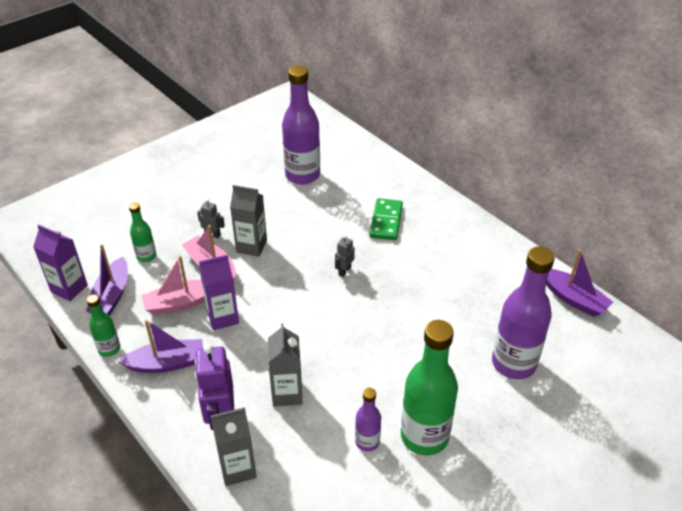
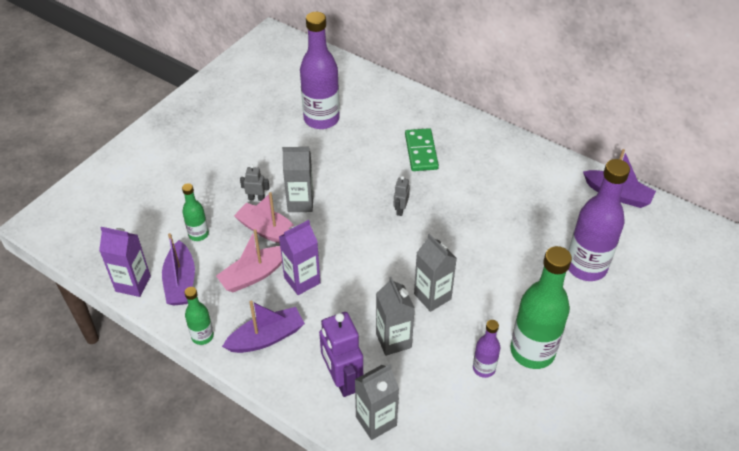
camera: 15 degrees left, 5 degrees up
(343, 359) = (432, 296): none -> grey carton

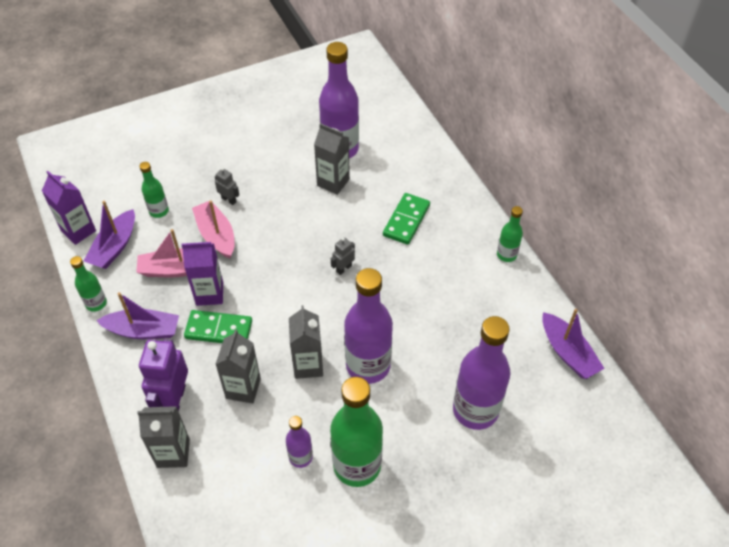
camera: 30 degrees right, 5 degrees up
(300, 203) = (262, 221): grey carton -> grey carton (333, 182)
(334, 305) = (218, 330): none -> green domino
(480, 274) = (368, 365): none -> purple bottle
(518, 144) = (506, 255): none -> green bottle

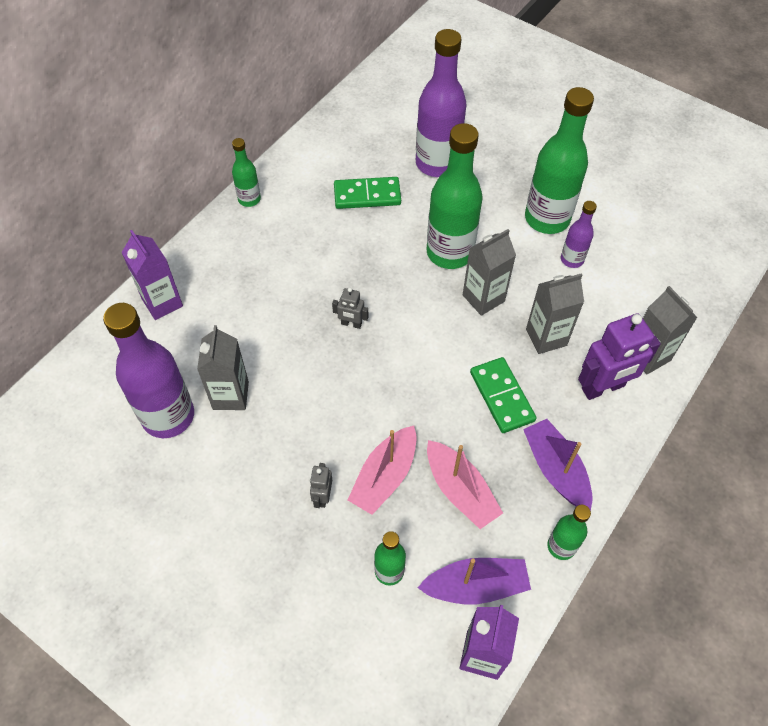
camera: 120 degrees left, 5 degrees up
(209, 294) = (466, 432): purple carton -> purple carton (162, 302)
(368, 365) = (449, 252): purple bottle -> green bottle
(406, 220) = (250, 298): green domino -> green domino (367, 195)
(567, 352) = (337, 124): purple boat -> none

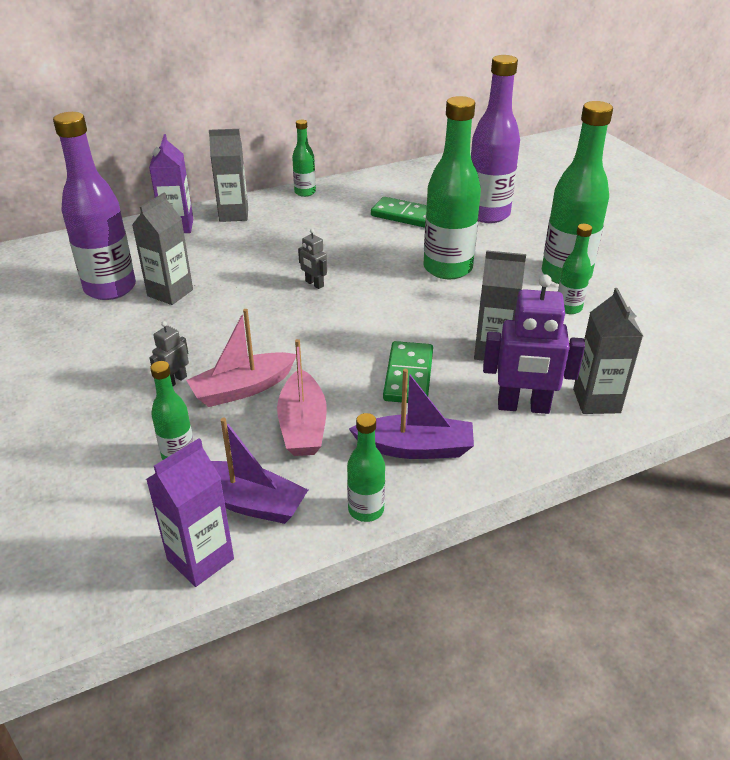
camera: 30 degrees right, 20 degrees down
(483, 298) = (453, 306): grey carton -> grey carton (233, 214)
(555, 469) = (415, 448): purple boat -> purple boat turned 90 degrees clockwise
(572, 259) = (568, 308): purple bottle -> green bottle

